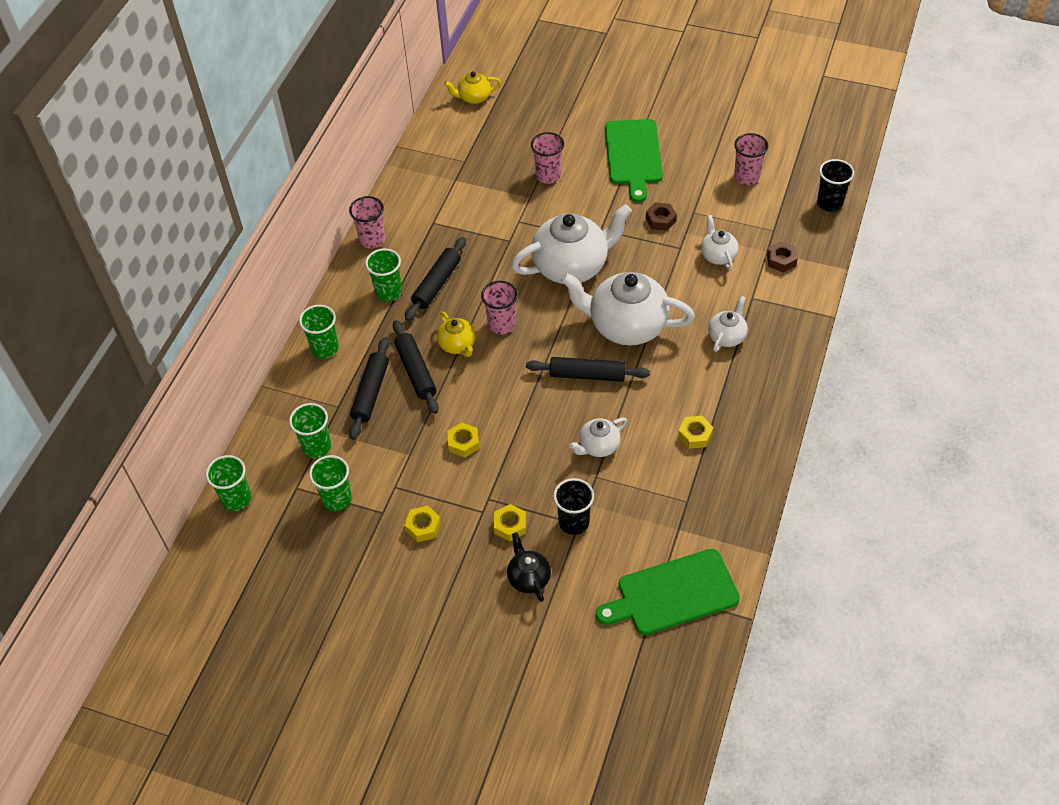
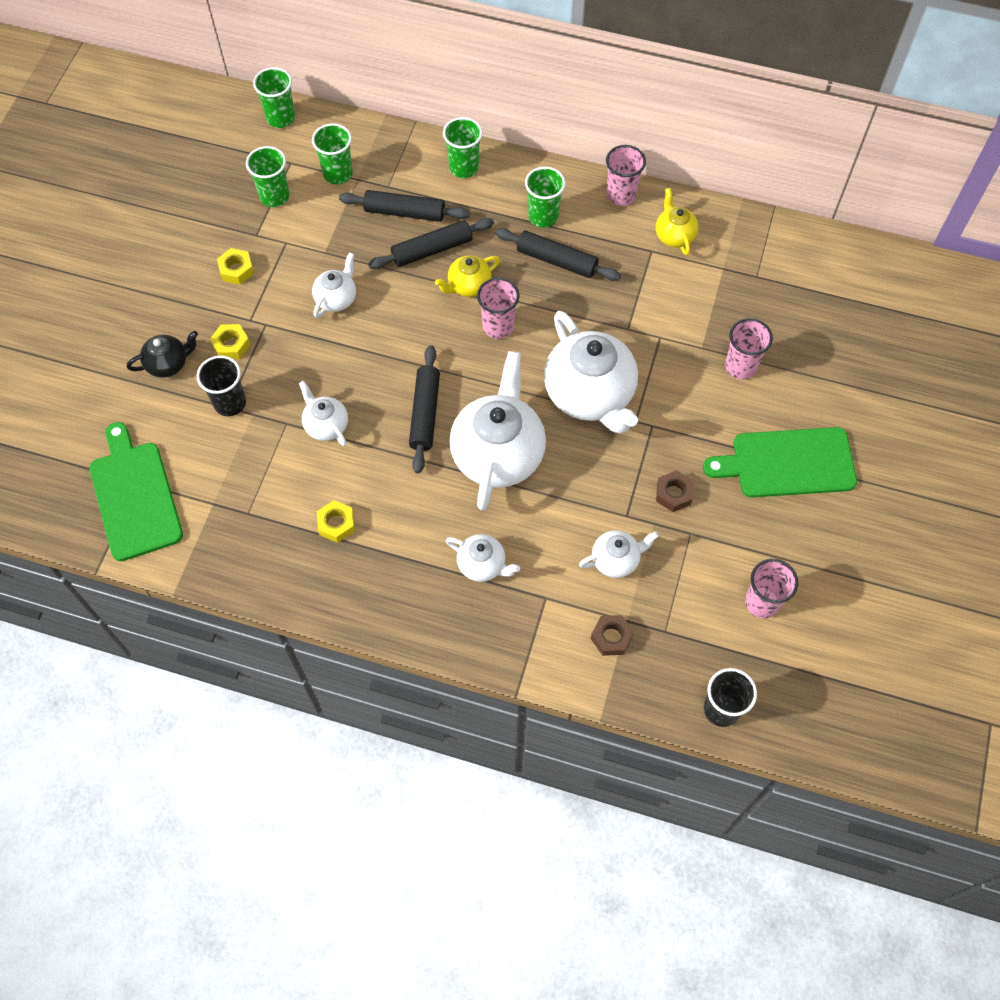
camera: 85 degrees right, 10 degrees up
(463, 443) = (336, 298): yellow nut -> white teapot
(474, 97) = (872, 280): yellow teapot -> yellow teapot (674, 235)

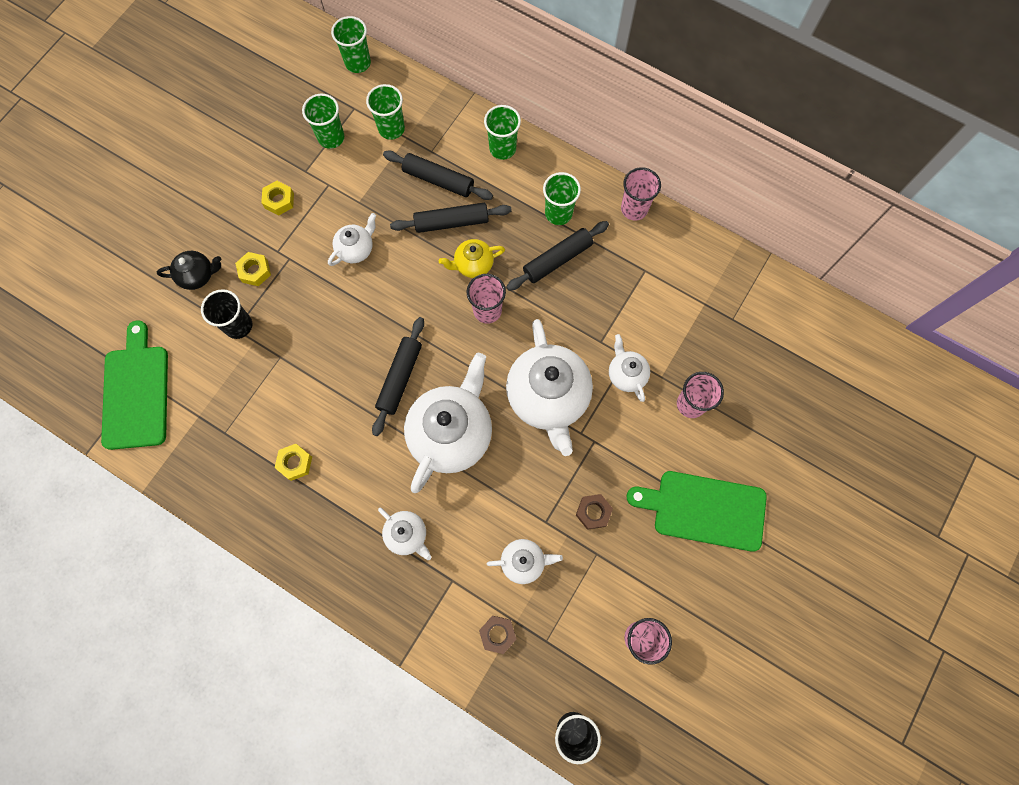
camera: 15 degrees right, 10 degrees up
(326, 425) = (313, 367): white teapot -> white teapot (626, 374)
(556, 261) = (557, 259): black rolling pin -> black rolling pin turned 75 degrees counterclockwise
(674, 235) = (670, 260): yellow teapot -> none

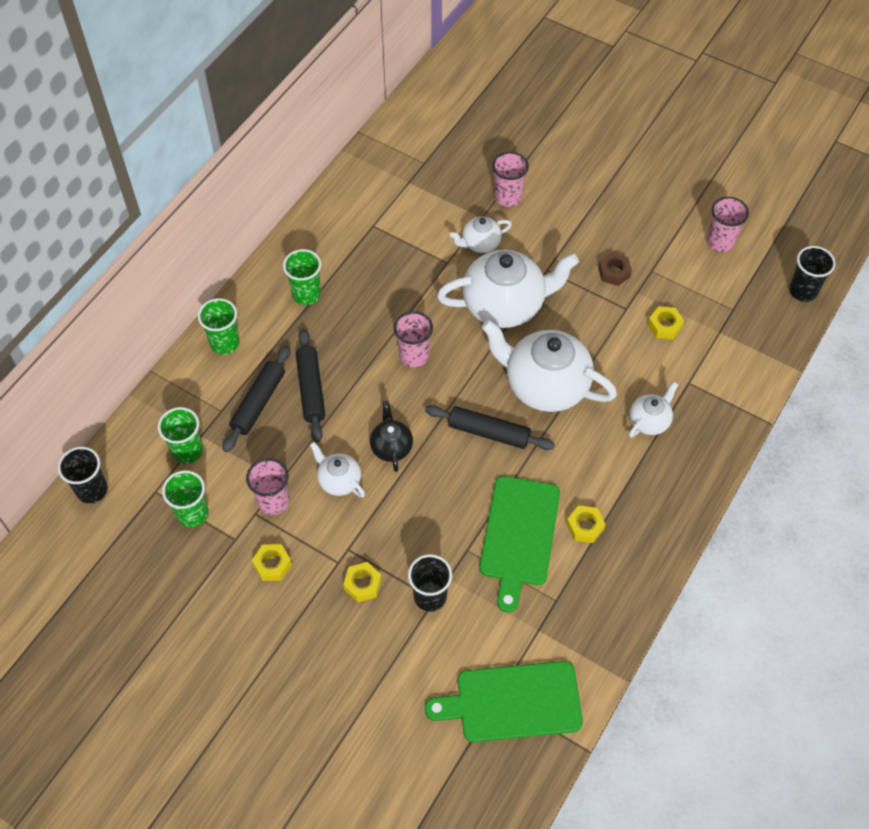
camera: 90 degrees left, 15 degrees down
(197, 275) = (366, 648): black teapot -> black teapot (391, 447)
(358, 63) = (92, 490): green cup -> black cup
(473, 265) = (362, 369): yellow teapot -> none
(497, 634) = (732, 346): brown nut -> none
(523, 562) = (664, 326): white teapot -> yellow nut
(557, 259) = (359, 296): black rolling pin -> none
(634, 209) = (305, 232): pink cup -> pink cup (273, 501)
(704, 509) = (604, 192): green cutting board -> green cutting board (519, 535)

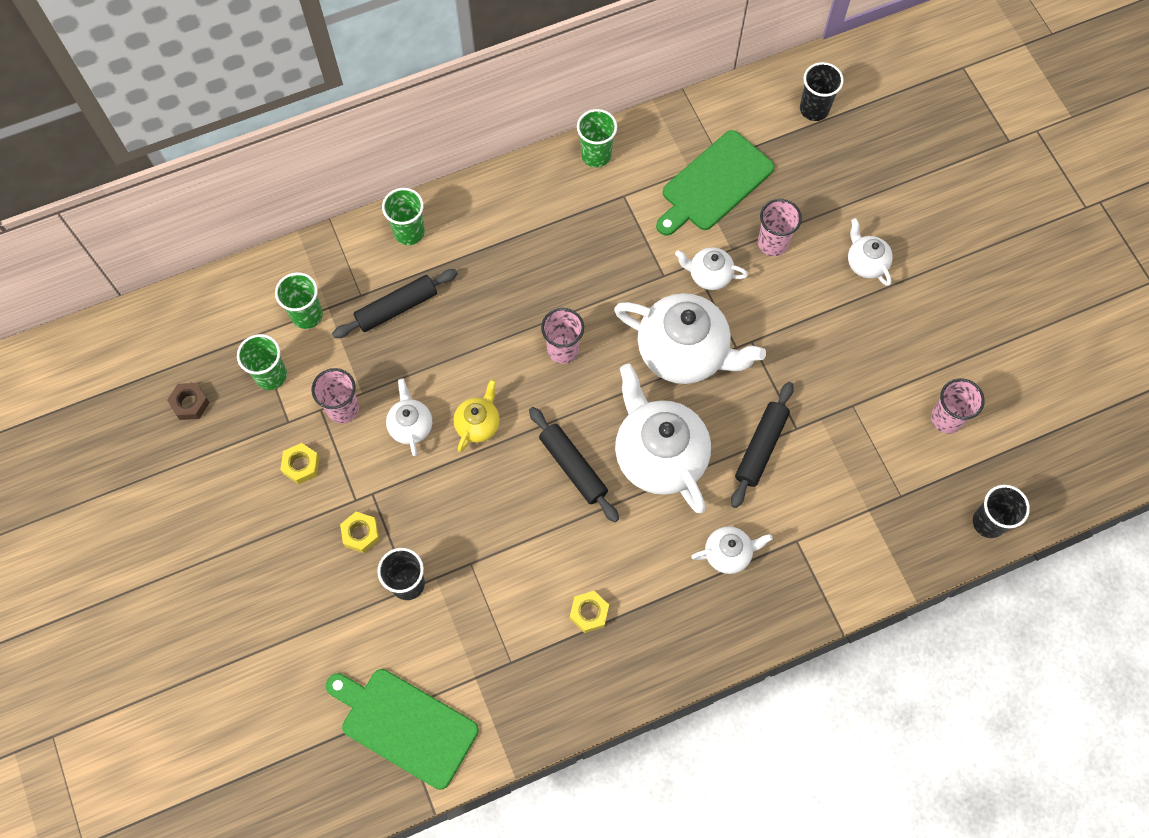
camera: 35 degrees right, 10 degrees up
(92, 490) = (207, 300): black cup -> black cup (814, 109)
(306, 294) = (513, 228): green cup -> green cup (596, 155)
(311, 389) = (449, 324): black rolling pin -> black rolling pin (760, 447)
(391, 447) = (478, 424): black teapot -> yellow teapot
(519, 535) = (525, 581): green cutting board -> green cutting board (714, 184)
(583, 174) = (866, 263): none -> white teapot
(614, 272) = (814, 384): brown nut -> brown nut (190, 403)
(664, 326) = (819, 469): yellow nut -> none

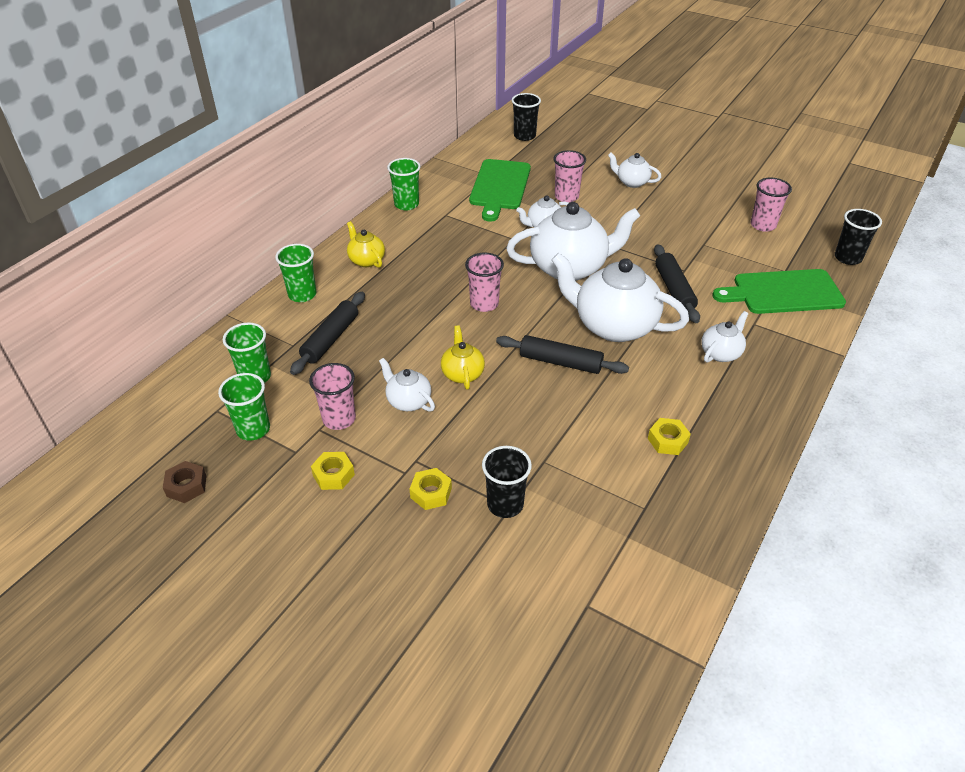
camera: 35 degrees left, 25 degrees down
(405, 725) = (605, 611): green cutting board -> green cutting board (783, 292)
(498, 219) = (366, 260): none -> yellow teapot

